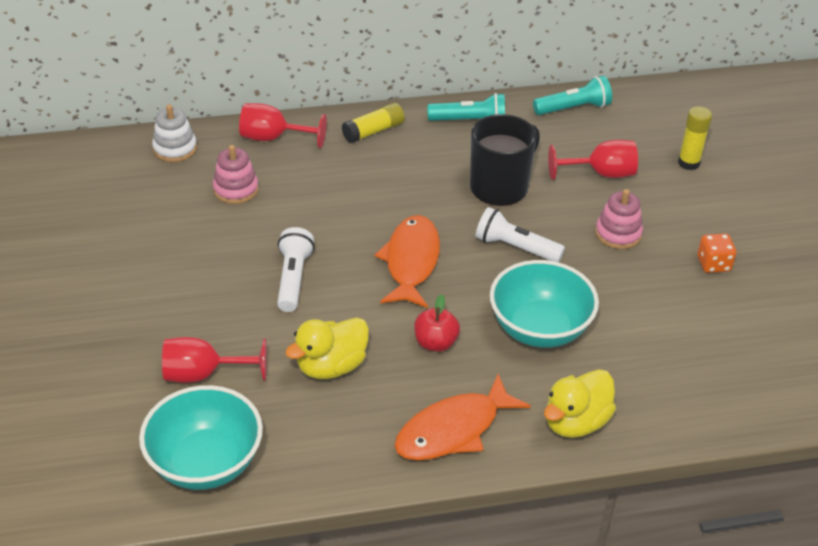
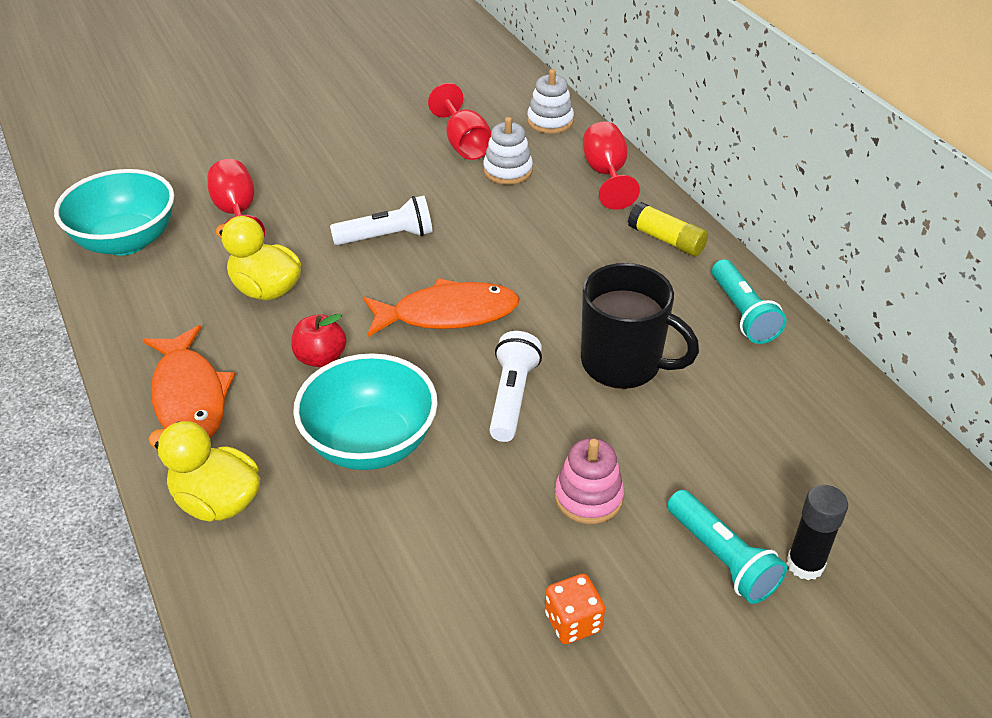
camera: 75 degrees right, 0 degrees up
(236, 189) = (507, 171): pink stacking toy -> white stacking toy
(453, 430) = (189, 396): orange fish -> orange fish turned 150 degrees counterclockwise
(573, 108) = (847, 409): turquoise flashlight -> turquoise flashlight (721, 558)
(601, 173) = (713, 461): red goblet -> red goblet (464, 144)
(688, 163) = (805, 564): yellow glue stick -> black glue stick

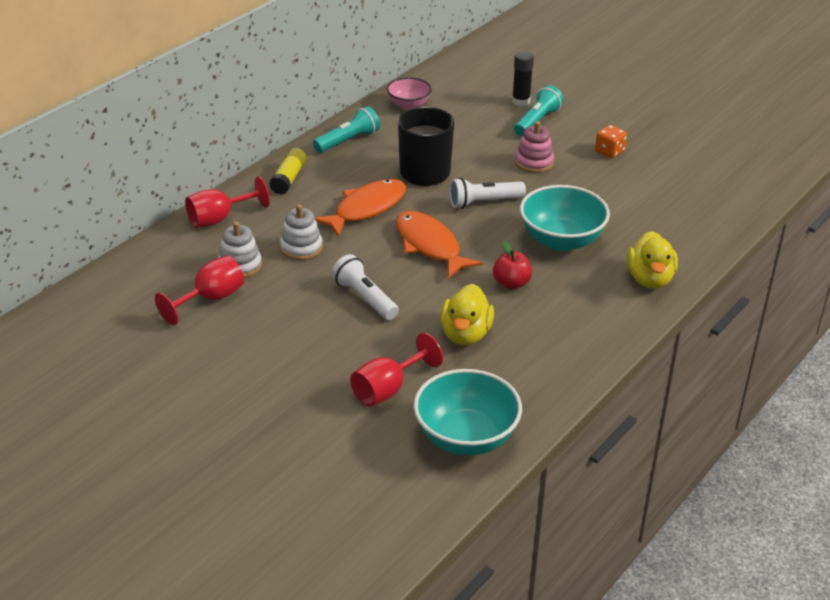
camera: 115 degrees left, 5 degrees down
(189, 396) = (589, 324): orange fish -> orange fish (366, 208)
(550, 121) = (150, 263): white stacking toy -> white stacking toy (301, 248)
(833, 408) = (408, 105): none -> pink bowl

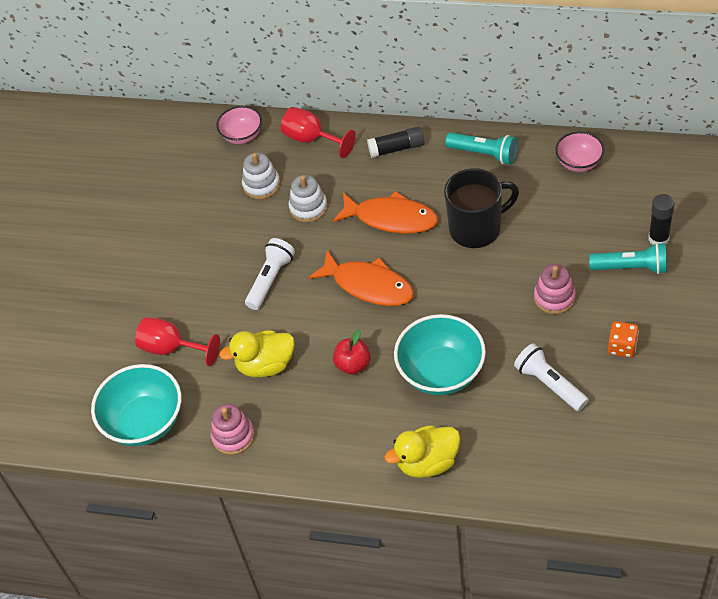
camera: 70 degrees right, 15 degrees up
(161, 256) = (242, 135): none -> pink bowl
(210, 299) = (211, 191): red goblet -> none
(288, 179) = (396, 148): yellow glue stick -> black glue stick
(430, 245) = (368, 285): orange fish -> orange fish turned 90 degrees clockwise
(484, 202) = (460, 291): white flashlight -> white flashlight (549, 384)
(533, 382) = (233, 436): none -> pink stacking toy

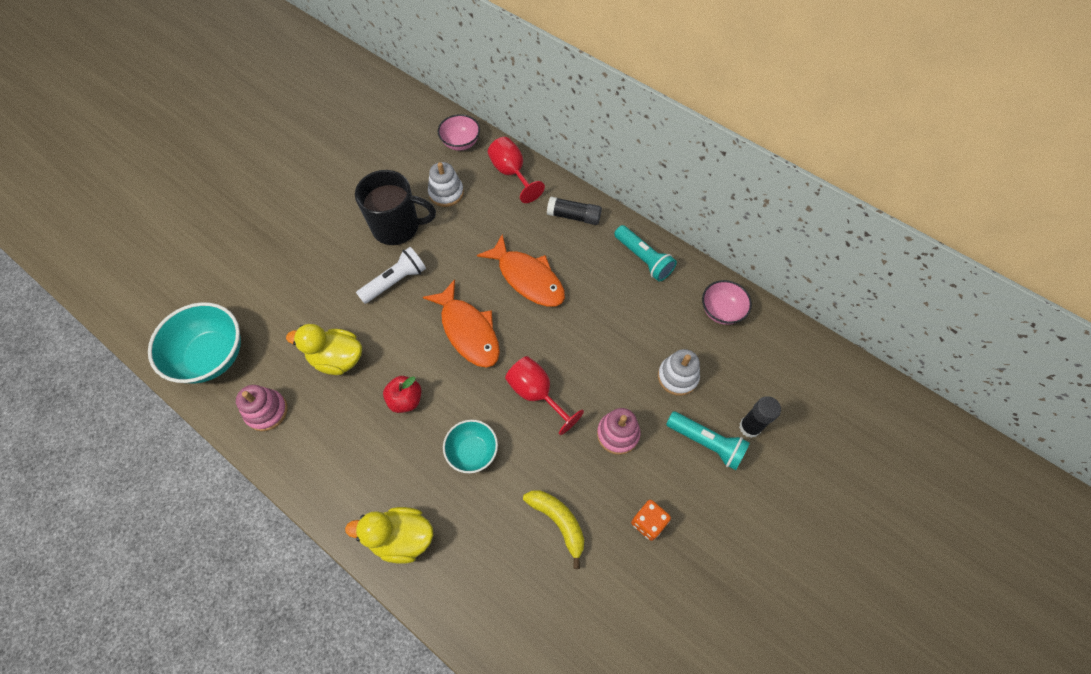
camera: 20 degrees right, 10 degrees up
(171, 348) = (278, 301): red goblet -> red goblet (536, 394)
(308, 207) = (468, 232): white stacking toy -> white stacking toy (677, 377)
(441, 372) = (472, 452): turquoise bowl -> turquoise bowl, size x0.59
(476, 228) = (593, 327): black mug -> black mug (397, 227)
(549, 384) = (558, 522): white flashlight -> yellow banana

